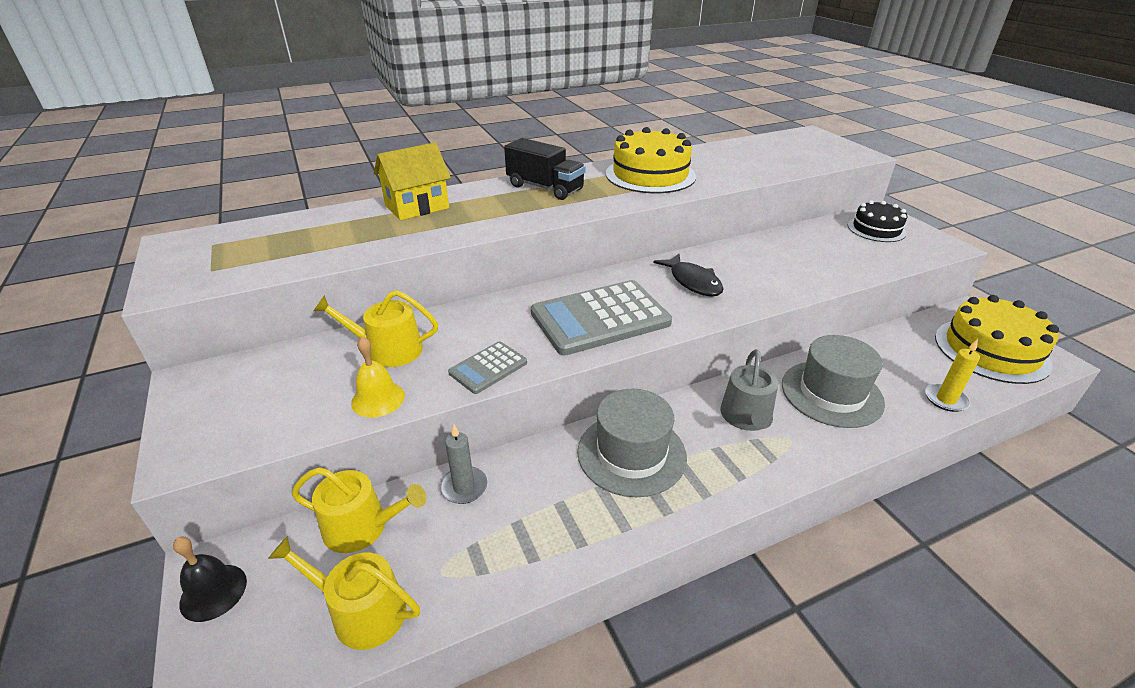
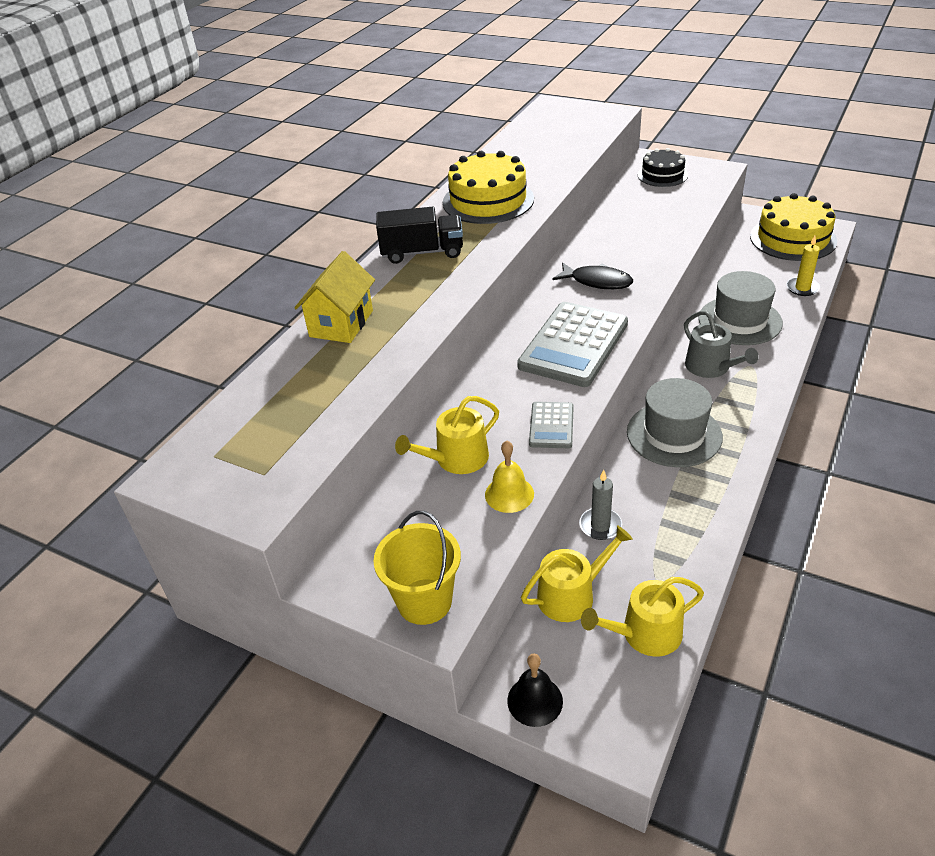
camera: 35 degrees left, 5 degrees up
(204, 436) = (424, 601): none -> yellow bucket

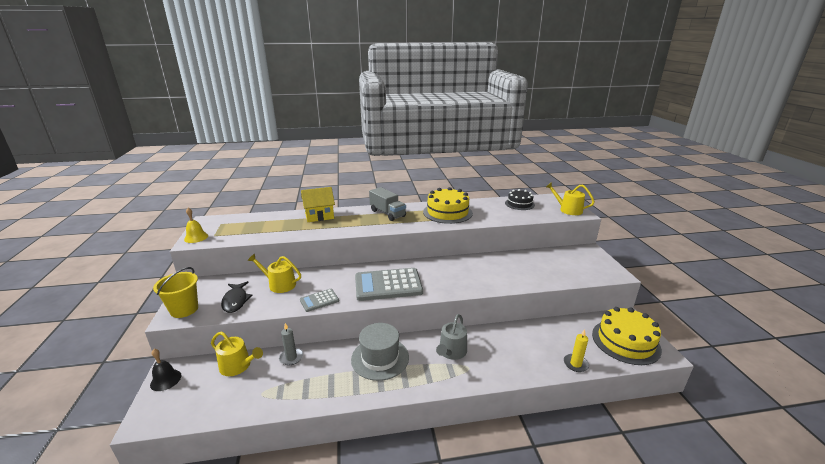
camera: 50 degrees right, 15 degrees down
(422, 252) = (387, 213): black truck -> grey truck
(509, 494) = (262, 306): yellow bell -> yellow bell (196, 237)
(597, 281) = (449, 273): black fish -> black fish (235, 301)
(645, 634) = (219, 402): yellow watering can -> yellow watering can (568, 210)
(662, 175) = (578, 258): black cake -> black cake (519, 204)
(740, 321) = (508, 348): grey hat -> none

